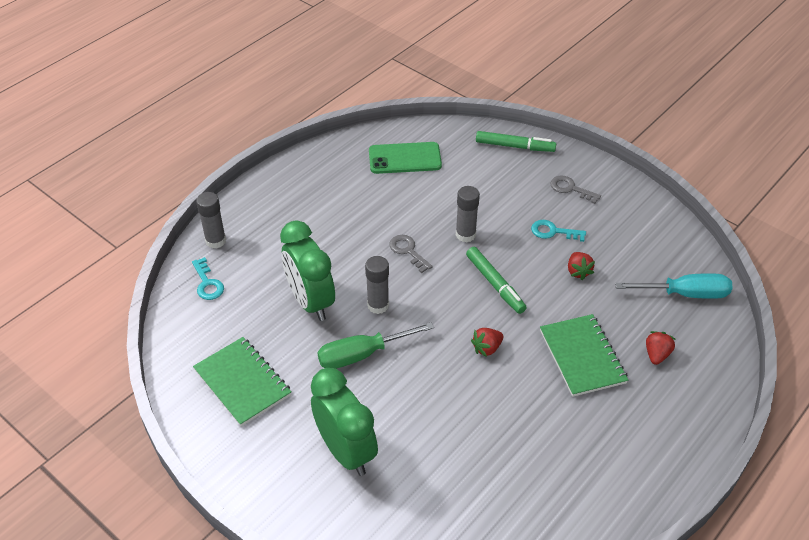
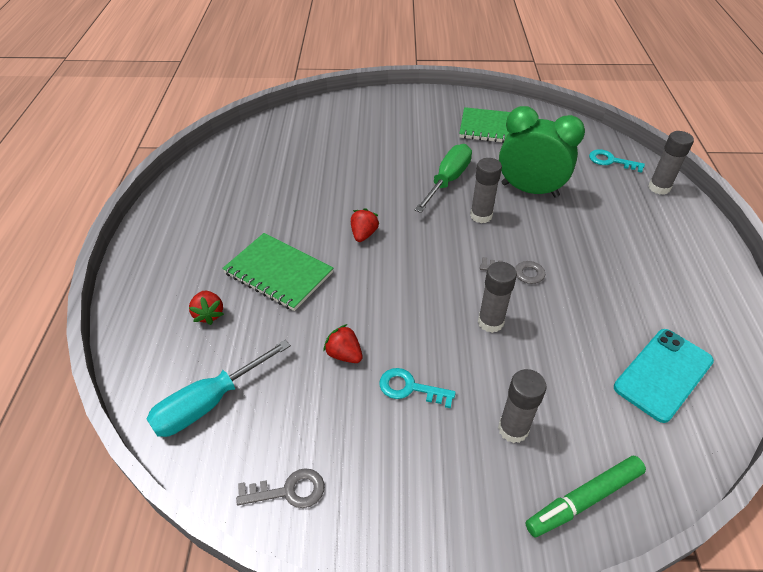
camera: 140 degrees right, 0 degrees up
(346, 451) = (390, 132): green clock -> none
(405, 158) = (663, 374): green phone -> turquoise phone
(495, 284) = (410, 290): green marker -> none
(516, 184) = (513, 429): none -> grey glue stick
(553, 232) = (410, 388): turquoise key -> turquoise key turned 135 degrees counterclockwise
(571, 189) = (446, 473): grey key -> grey key (288, 491)

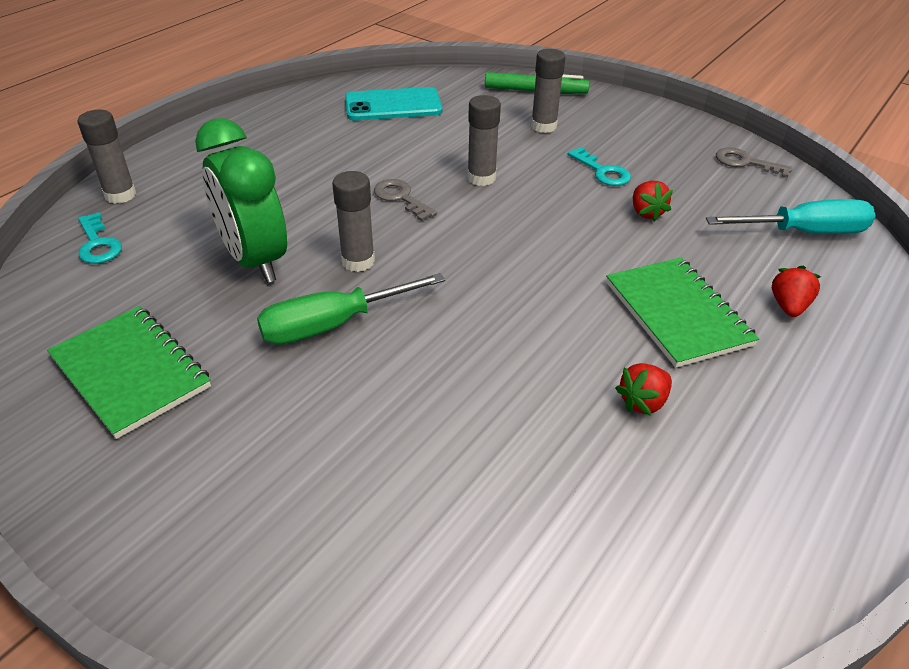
camera: 145 degrees left, 5 degrees down
(363, 234) = (529, 309): red strawberry -> red strawberry (643, 402)

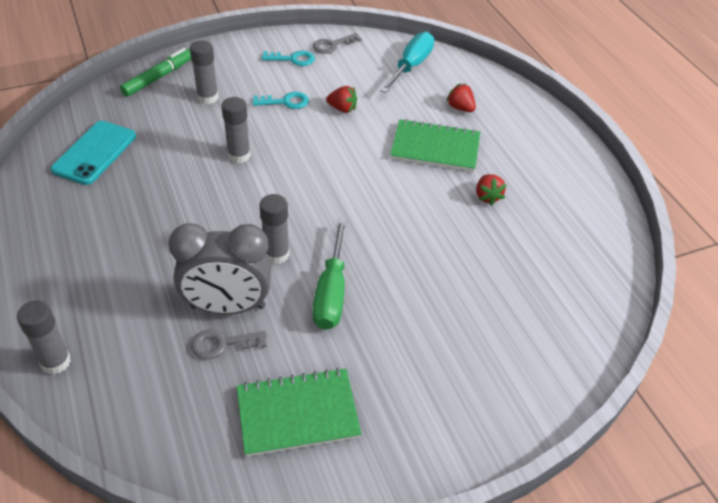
camera: 60 degrees left, 5 degrees up
(98, 244) = (118, 395): turquoise key -> turquoise key (292, 59)
(255, 260) = (228, 307): green clock -> grey clock
(401, 198) = (224, 203): grey key -> grey key (223, 344)

